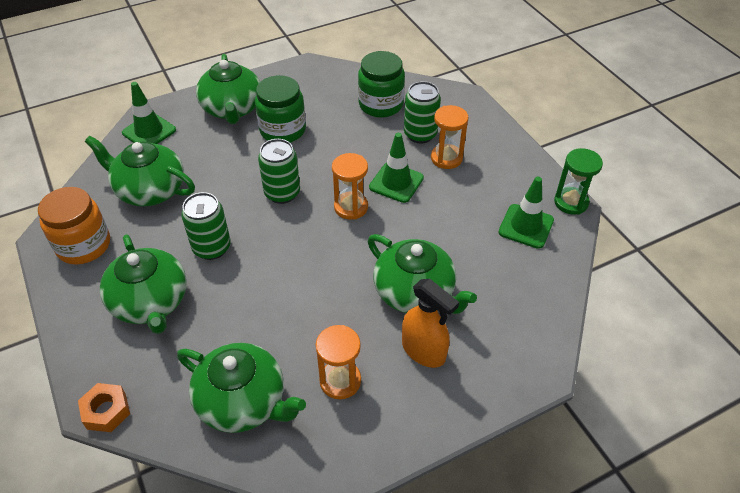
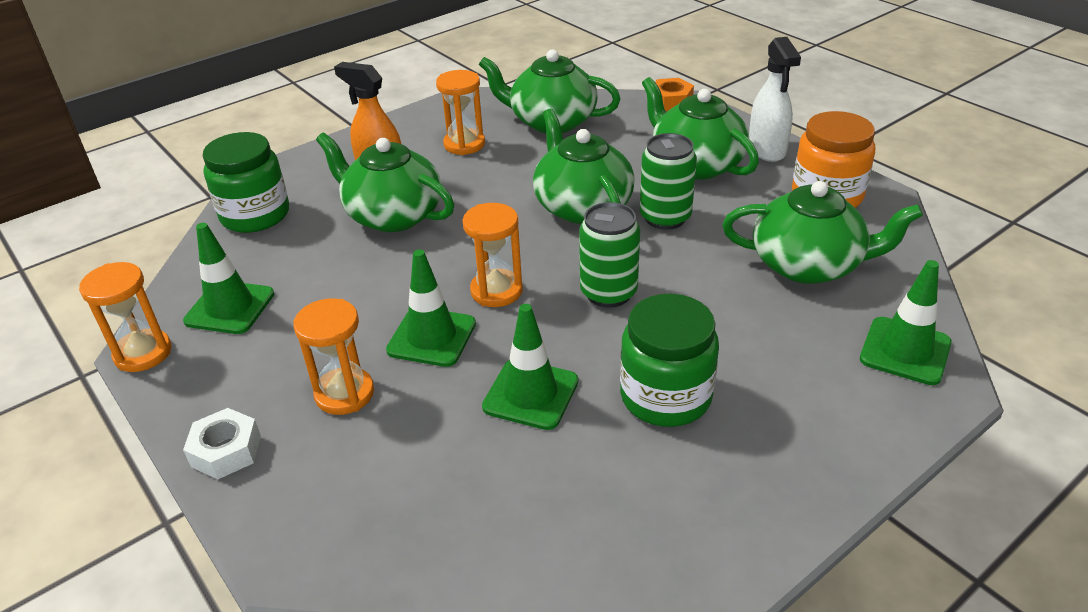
camera: 170 degrees right, 10 degrees down
(80, 308) = (767, 150): none -> white spray bottle
(232, 109) = (793, 425): green teapot -> green teapot (582, 206)
(349, 142) = (531, 394): none -> green traffic cone
(381, 104) = (487, 494): green jar -> green jar (255, 215)
(420, 134) = (395, 435): green can -> none
(504, 140) = (226, 451): none -> white nut
(571, 202) = (143, 353): green hourglass -> orange hourglass

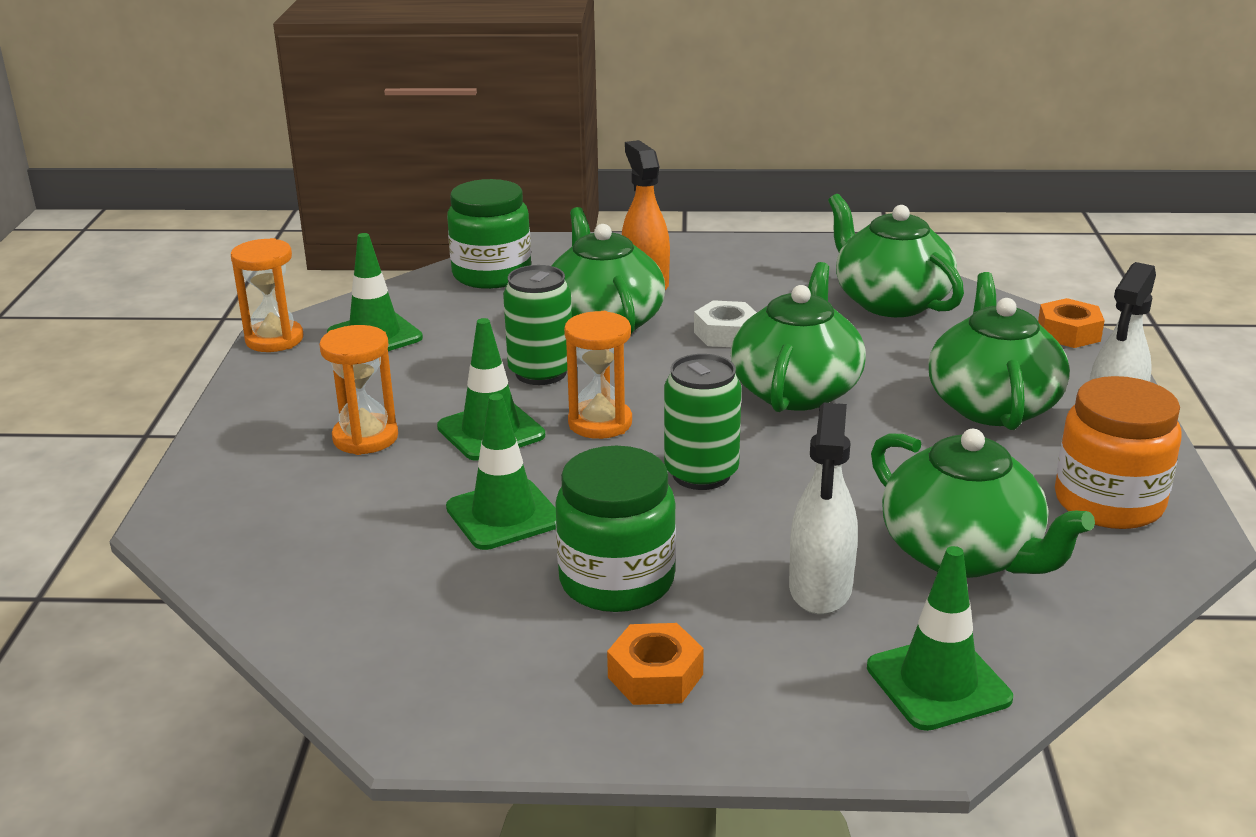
camera: 40 degrees right, 10 degrees down
(226, 451) = (235, 433): white nut -> white nut (726, 334)
(464, 144) = (764, 288): orange hourglass -> none
(665, 217) = (870, 438): green can -> green can (541, 372)
(775, 330) = (820, 589): none -> white spray bottle
(776, 445) = (655, 676): none -> orange nut

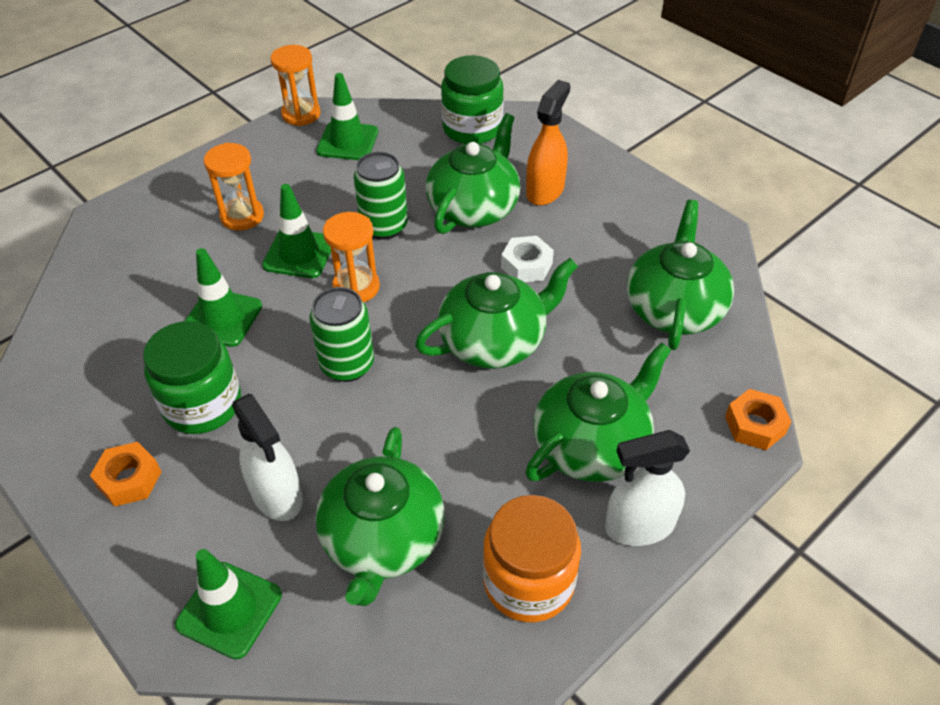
camera: 45 degrees right, 20 degrees up
(820, 589) = (277, 495): white spray bottle -> white spray bottle turned 90 degrees counterclockwise

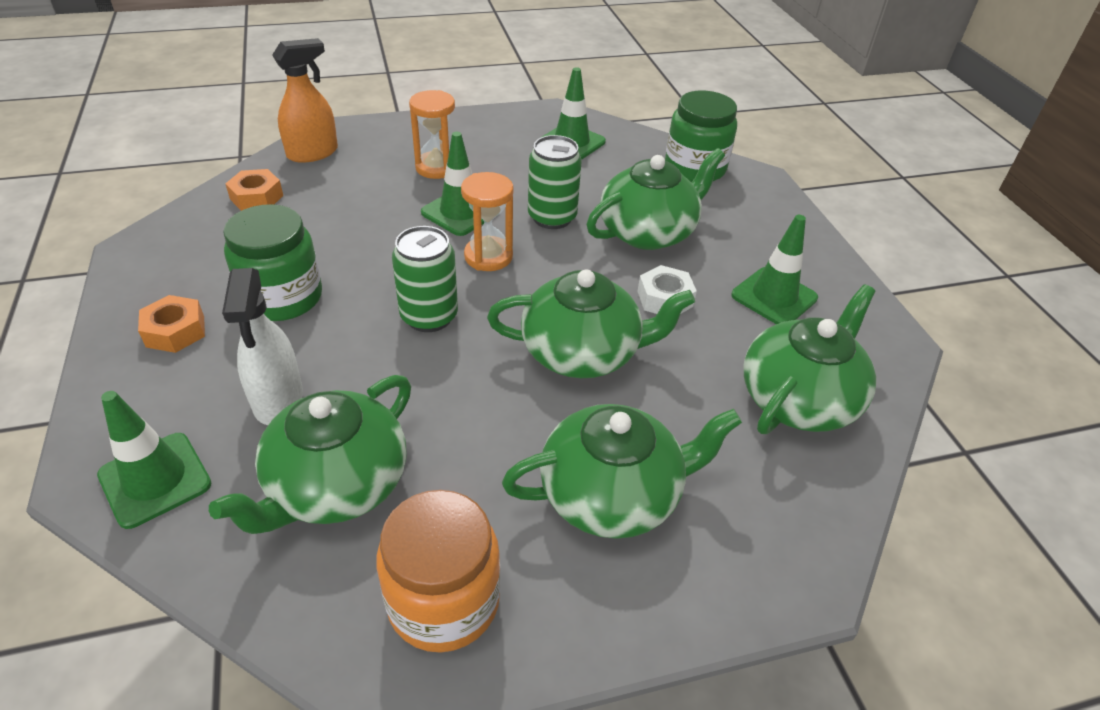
camera: 25 degrees right, 5 degrees down
(222, 318) = (356, 237): green traffic cone -> green traffic cone (774, 297)
(301, 114) = (547, 110): orange hourglass -> none
(545, 190) = (731, 242): orange spray bottle -> orange spray bottle (313, 153)
(639, 526) = (605, 605): white spray bottle -> none
(755, 425) = (819, 561): orange nut -> orange nut (256, 197)

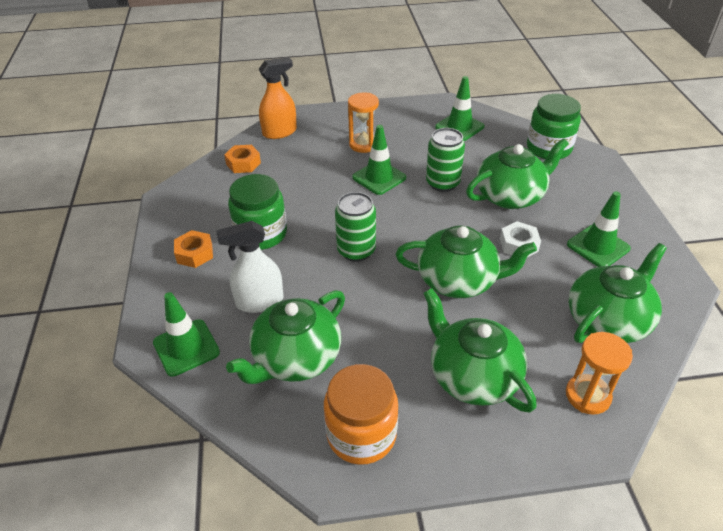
camera: 10 degrees right, 0 degrees up
(278, 400) = (259, 302): white spray bottle -> white spray bottle turned 75 degrees clockwise
(488, 256) = (397, 210): orange hourglass -> orange hourglass (587, 396)
(612, 494) = (472, 376): green teapot -> green teapot turned 120 degrees counterclockwise

